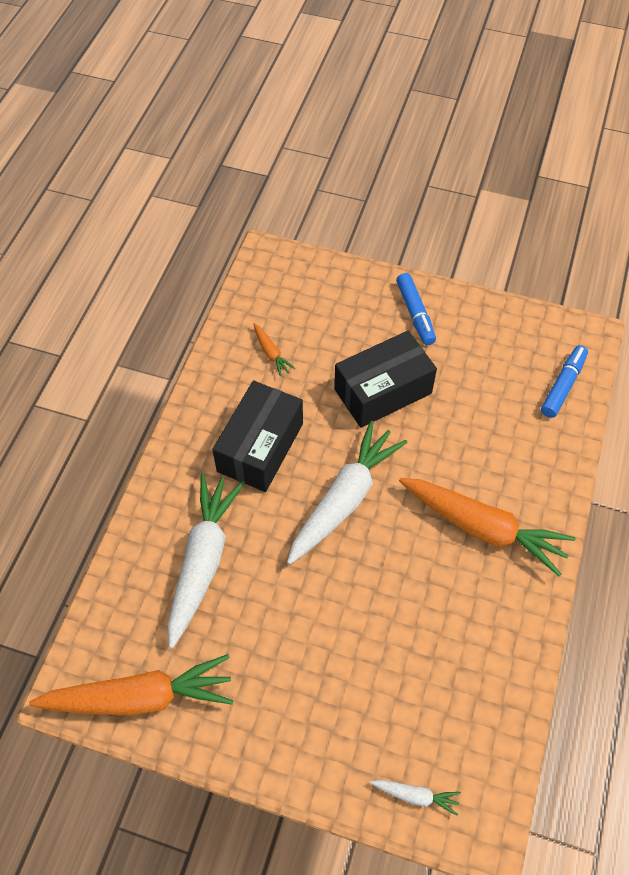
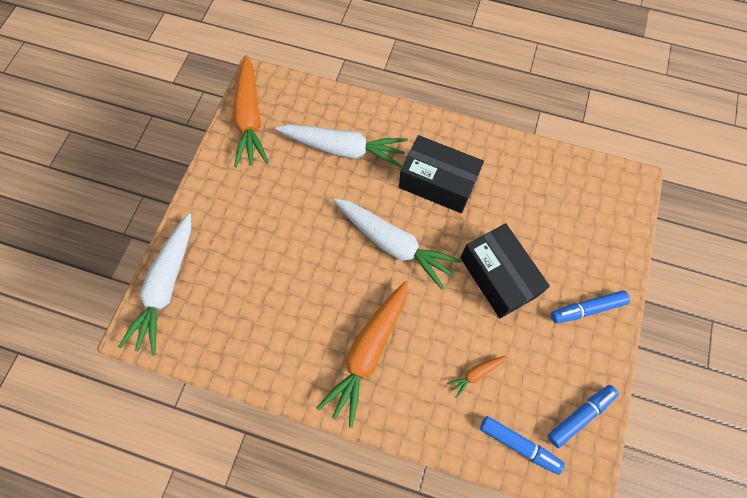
camera: 90 degrees right, 10 degrees up
(271, 353) = (528, 188): orange carrot -> orange carrot (476, 374)
(415, 795) = (166, 286): white carrot -> white carrot, size x2.32
(526, 331) = (580, 415): none -> blue marker

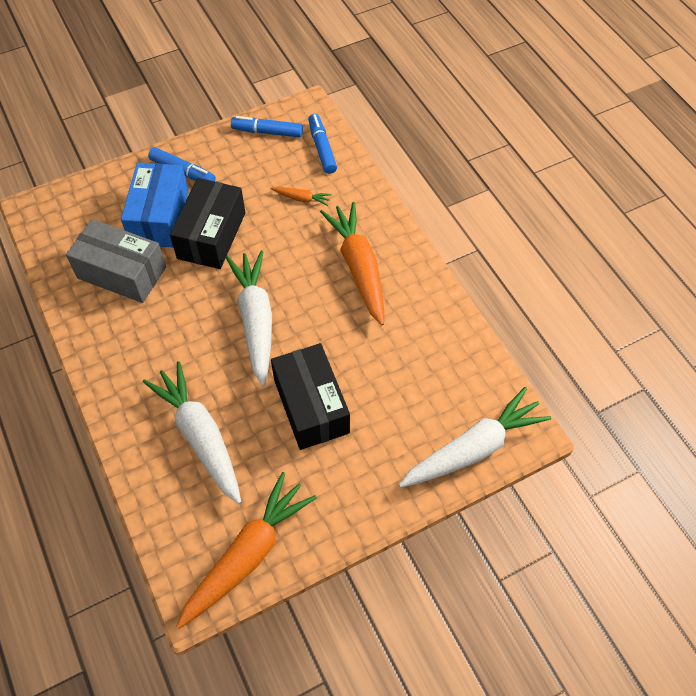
camera: 135 degrees left, 10 degrees down
(368, 352) = (358, 267): orange carrot -> orange carrot turned 90 degrees counterclockwise
(438, 183) = (163, 334): black box -> black box (311, 406)
(516, 195) = (122, 273): none -> grey box
(549, 256) = (160, 217): none -> blue box

